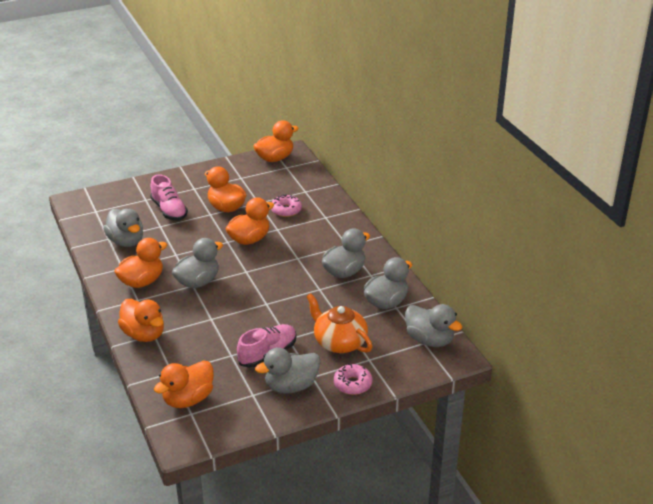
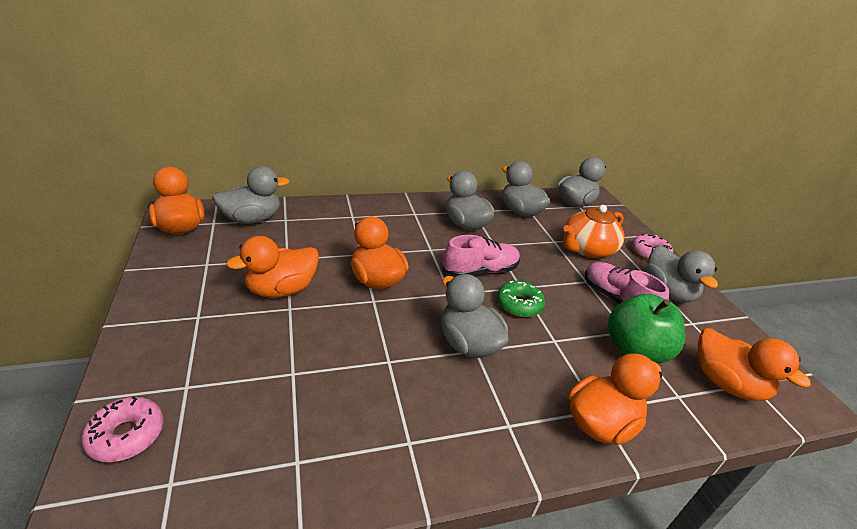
camera: 85 degrees left, 0 degrees up
(126, 241) = (322, 430): grey duck -> grey duck (252, 219)
(142, 281) = (457, 414): orange duck -> none
(169, 210) = (248, 356): pink shoe -> pink shoe (480, 271)
(211, 357) = (635, 350): none -> green apple
(244, 302) = (519, 304): none -> green donut
(286, 210) = (321, 240): pink donut -> pink donut (126, 435)

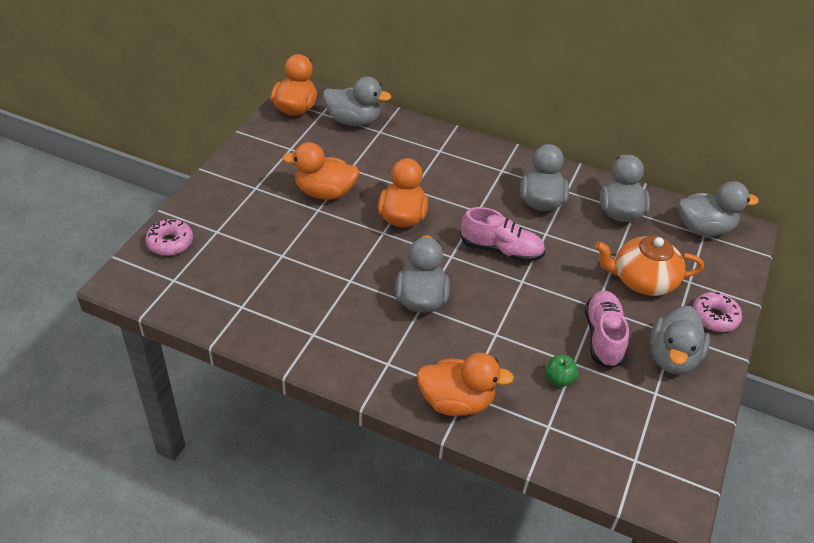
camera: 40 degrees right, 10 degrees up
(519, 304) = (501, 293): green donut -> none
(635, 350) = (559, 379): green apple -> green apple, size x0.46
(726, 383) = (609, 445): orange duck -> none

